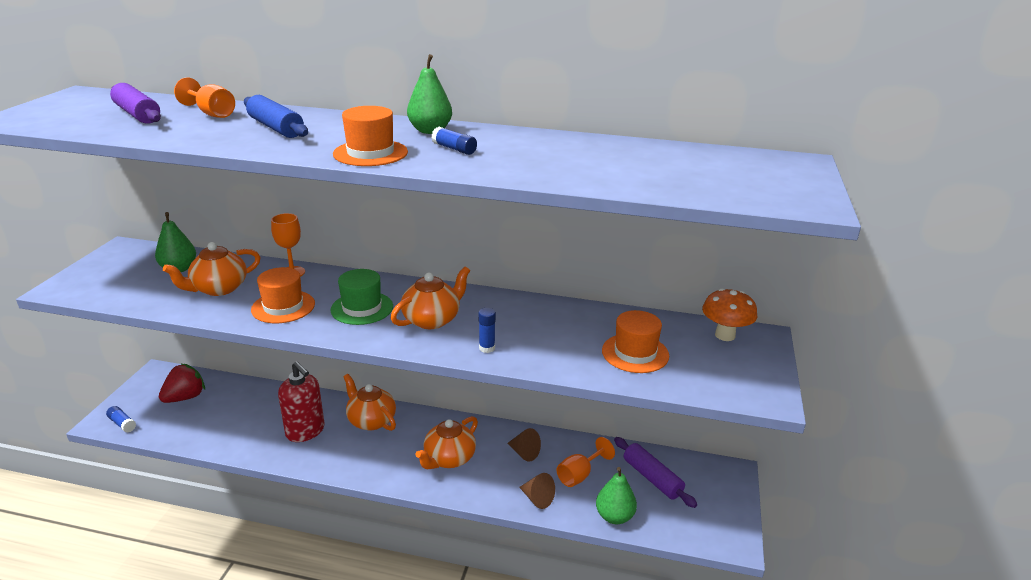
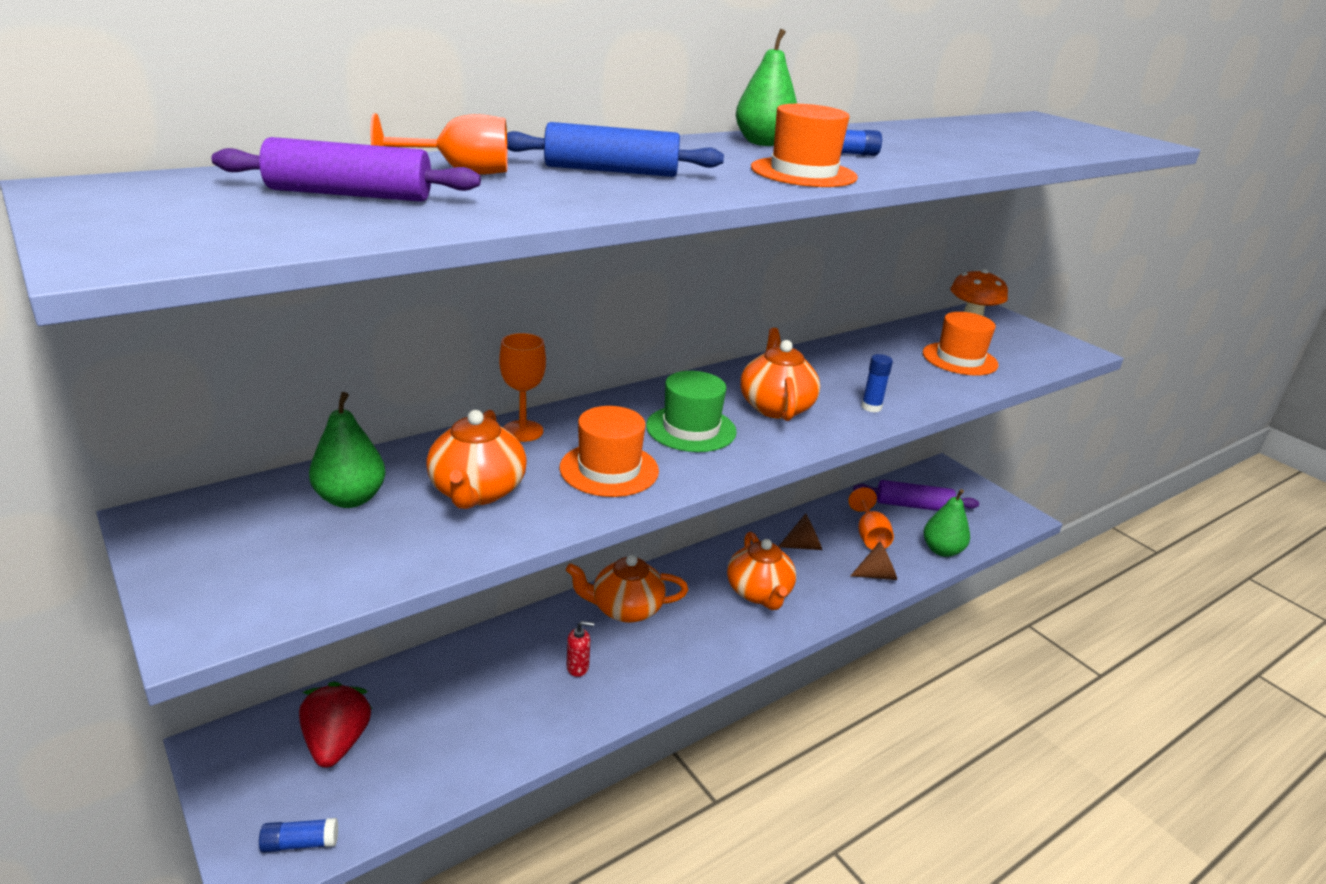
camera: 50 degrees left, 0 degrees up
(305, 431) = (578, 667): red soap dispenser -> red soap dispenser, size x0.45

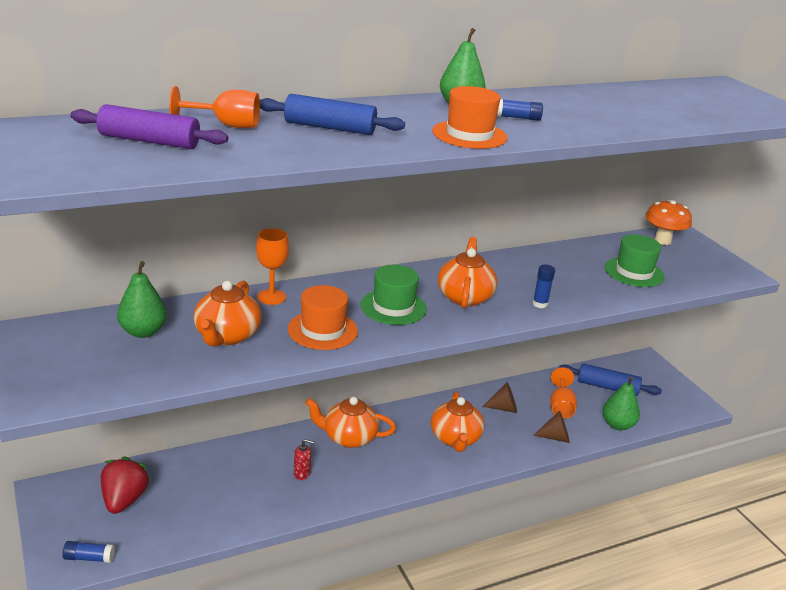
camera: 10 degrees right, 0 degrees up
(913, 505) = (607, 387): purple rolling pin -> blue rolling pin
(959, 359) = (634, 272): orange hat -> green hat

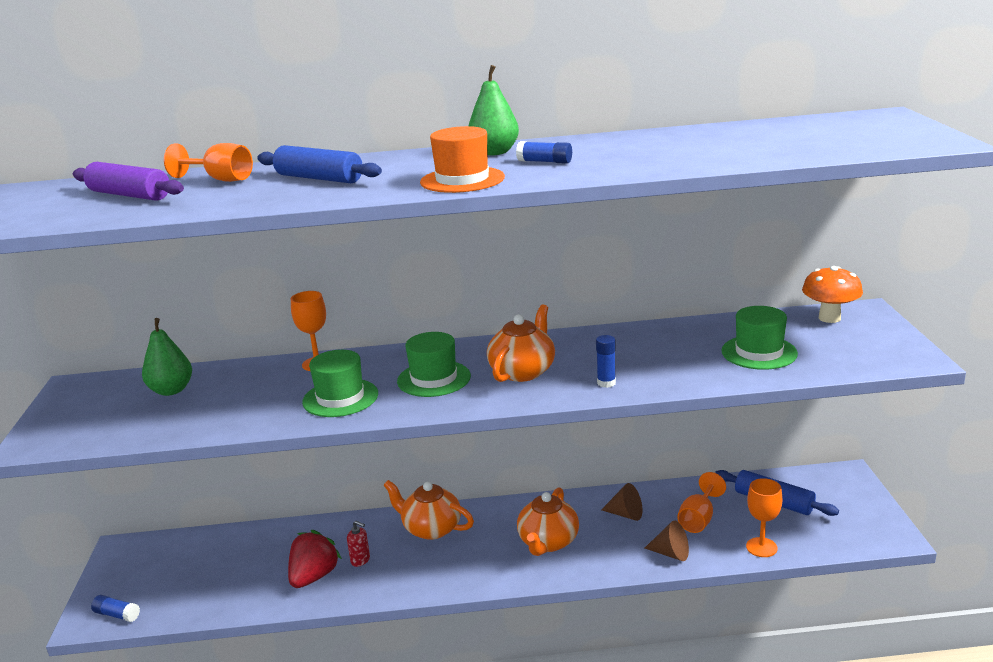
camera: 25 degrees right, 5 degrees down
(124, 500) = (180, 565): red strawberry -> red strawberry (314, 576)
(227, 336) = (243, 398): orange teapot -> none
(322, 330) = (340, 398): orange hat -> green hat
(617, 425) = (761, 547): green pear -> orange goblet

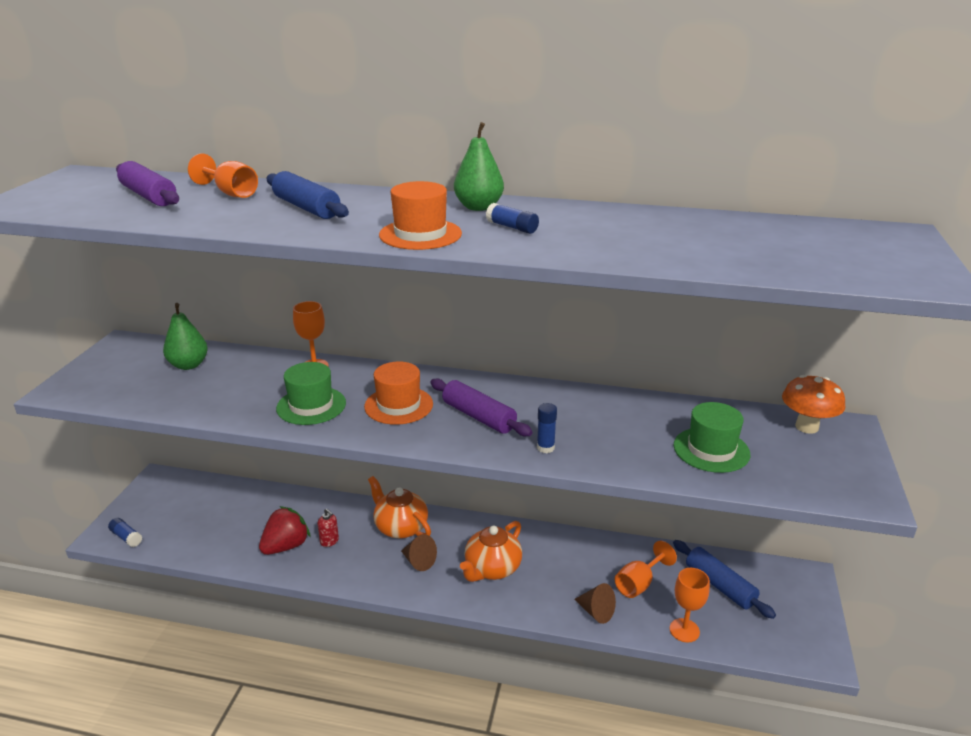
camera: 15 degrees right, 5 degrees up
(434, 379) = (398, 405): green hat -> orange hat
(523, 371) = (479, 417): orange teapot -> purple rolling pin
(626, 514) = (574, 560): brown cone -> brown cone (418, 561)

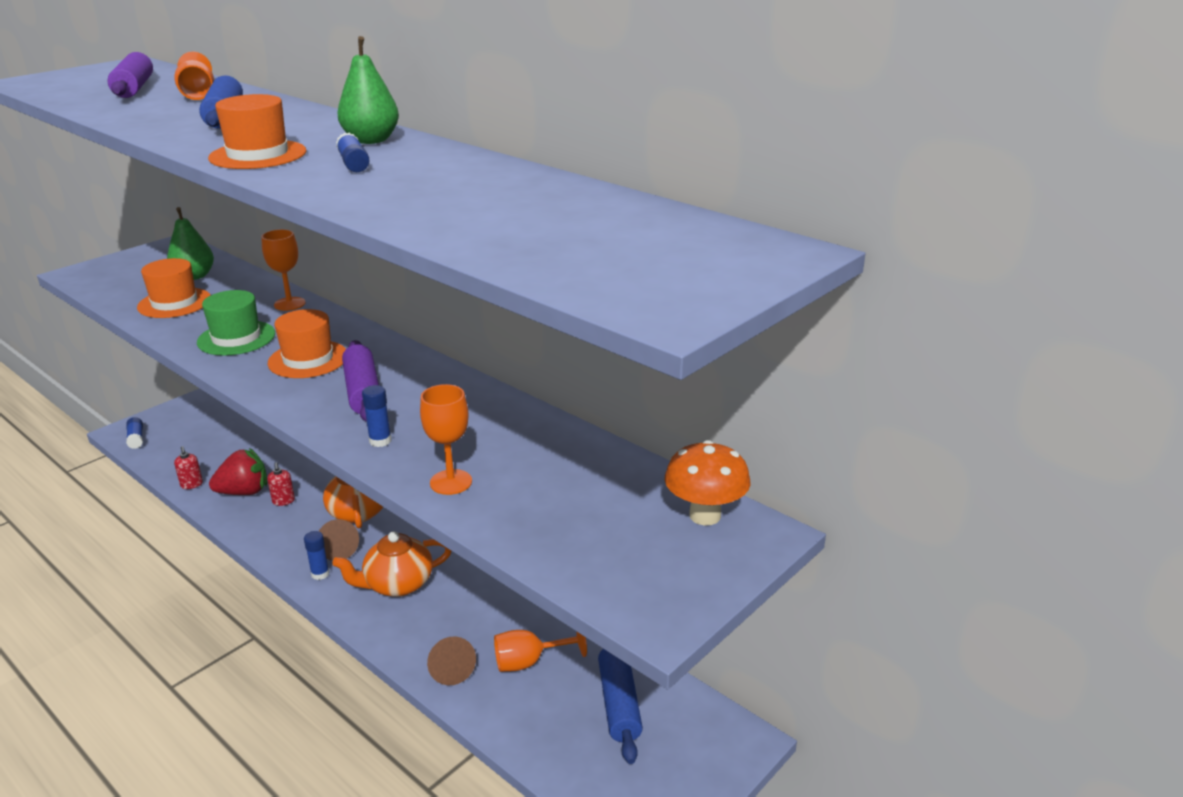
camera: 30 degrees right, 0 degrees up
(206, 392) = (174, 303): none -> orange hat
(230, 557) = (191, 484): none -> red soap dispenser
(424, 584) = (320, 574): none -> blue glue stick
(684, 630) = (522, 731): orange goblet -> orange goblet (451, 482)
(711, 450) = (548, 501): green hat -> none

